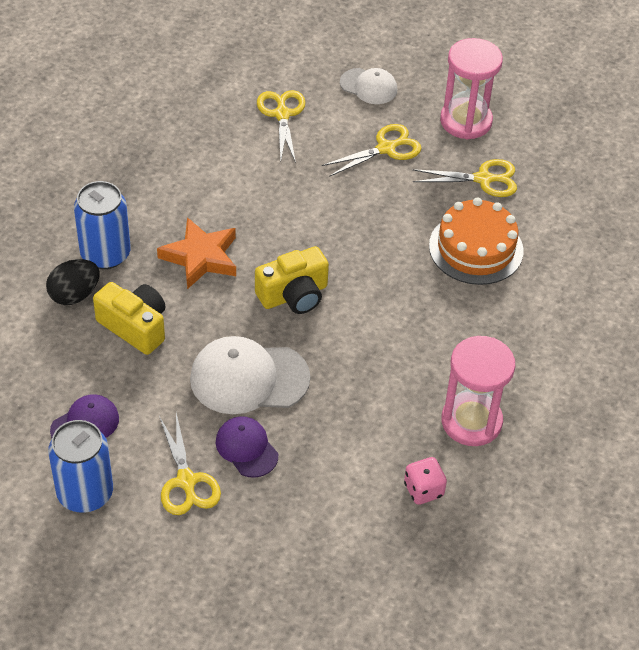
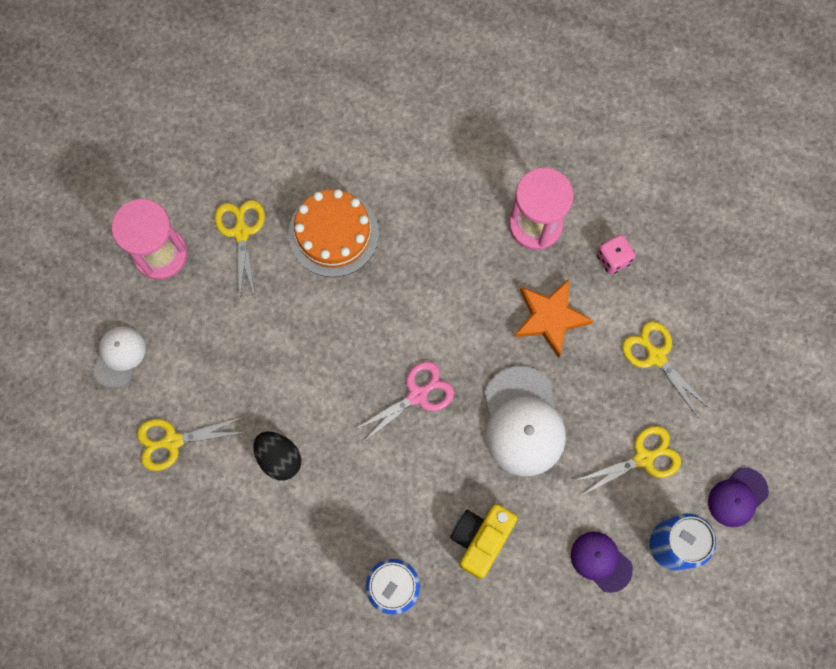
camera: 95 degrees left, 25 degrees up
(74, 295) = (451, 607): black egg -> black egg (279, 458)
(201, 257) = (384, 491): orange star -> orange star (550, 318)
(246, 448) = (599, 412): purple cap -> purple cap (737, 497)
(294, 295) = (418, 395): yellow camera -> pink scissors
(386, 148) = (210, 329): yellow scissors -> yellow scissors (656, 356)

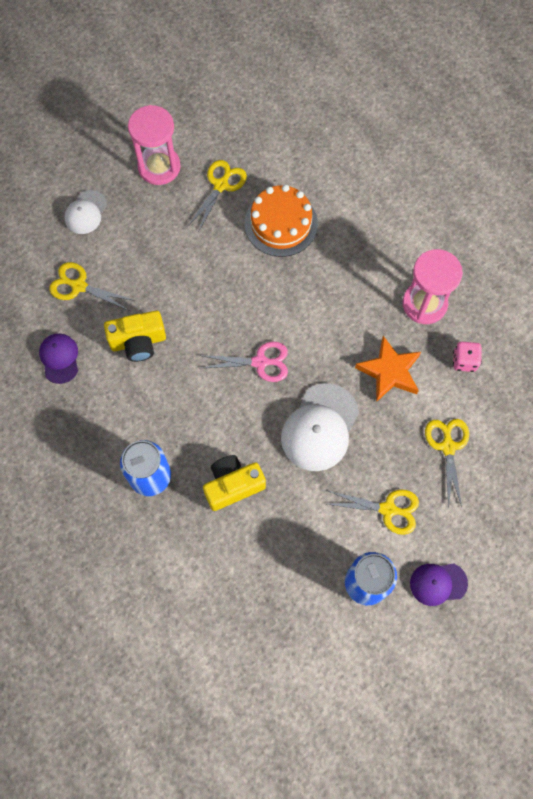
camera: 35 degrees right, 5 degrees down
(119, 356) = (86, 212): white cap -> white cap turned 150 degrees clockwise
(279, 458) = (138, 342): black egg -> yellow camera
(601, 561) = (305, 558): purple cap -> purple cap (59, 358)

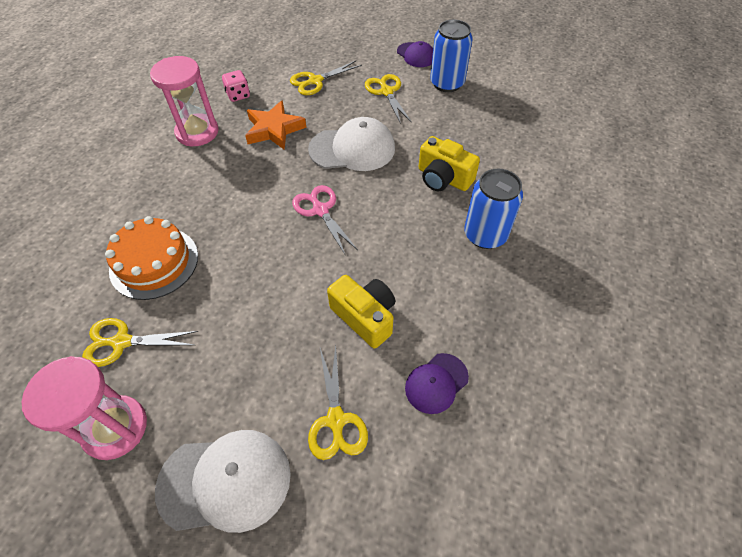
camera: 120 degrees left, 15 degrees down
(86, 212) = (225, 481): white cap -> white cap, size x1.71

